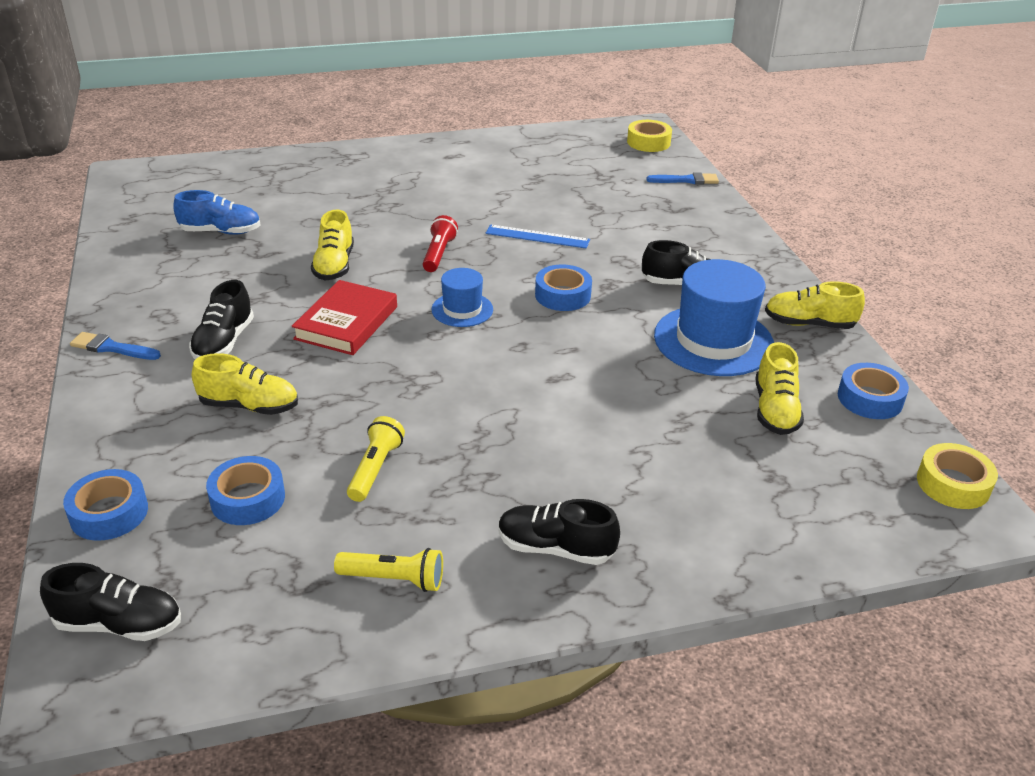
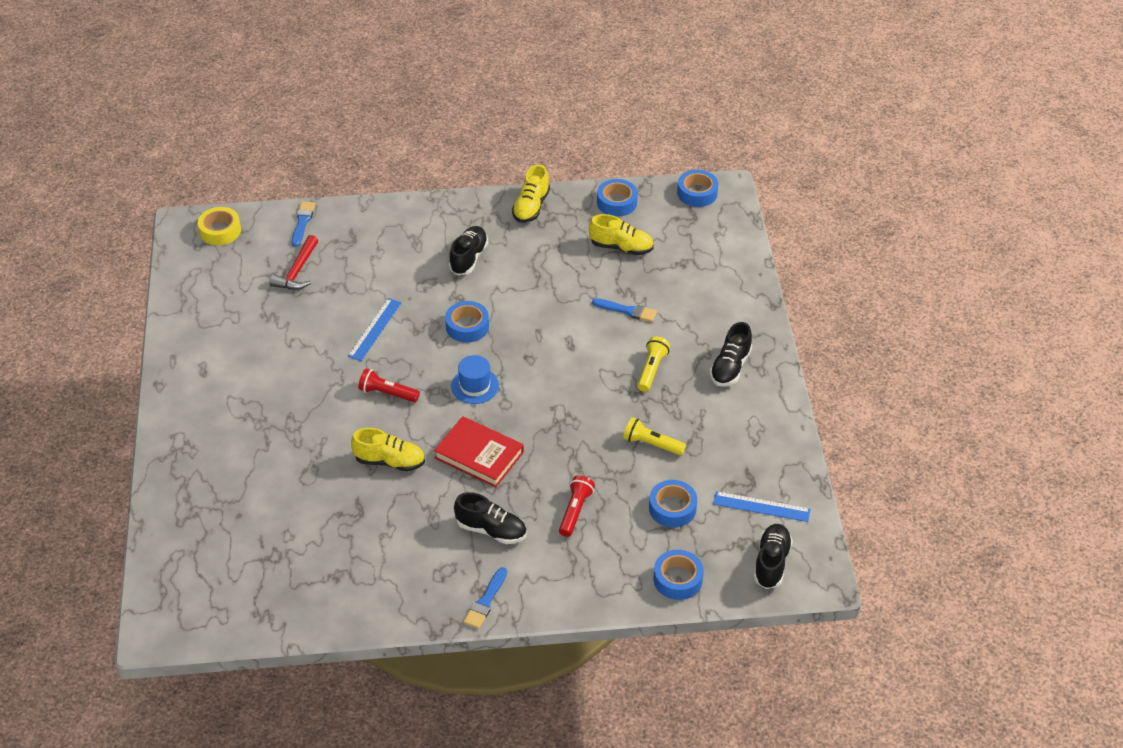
camera: 80 degrees left, 10 degrees up
(221, 232) = (309, 542): blue shoe -> none
(244, 605) = (761, 506): none -> blue ruler
(249, 406) = (575, 511): yellow shoe -> red flashlight
(394, 579) = (748, 439): yellow flashlight -> yellow flashlight (652, 369)
(609, 185) = (297, 271): none -> red hammer
(643, 425) = (627, 310): none -> blue brush
(713, 340) = (541, 258): blue hat -> none
(953, 484) = (697, 193): yellow tape -> blue tape

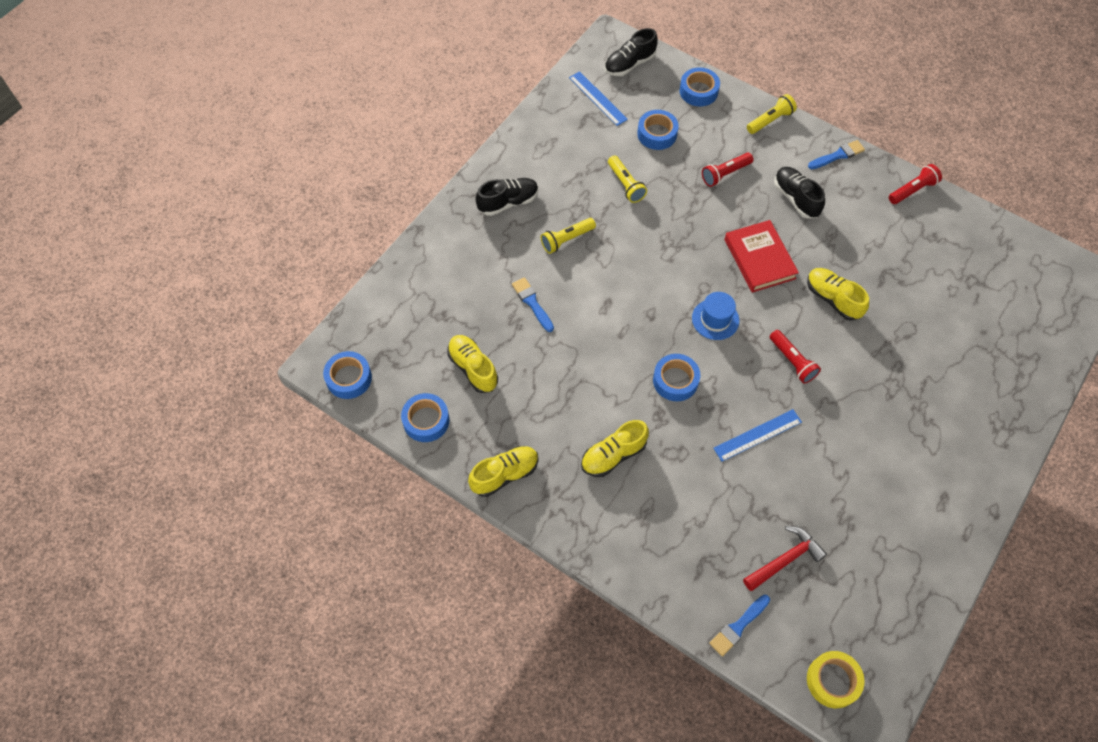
camera: 140 degrees left, 15 degrees up
(386, 612) = (912, 190): none -> red flashlight
(469, 258) = (613, 455): black shoe -> yellow shoe
(581, 595) = (770, 120): none -> yellow flashlight

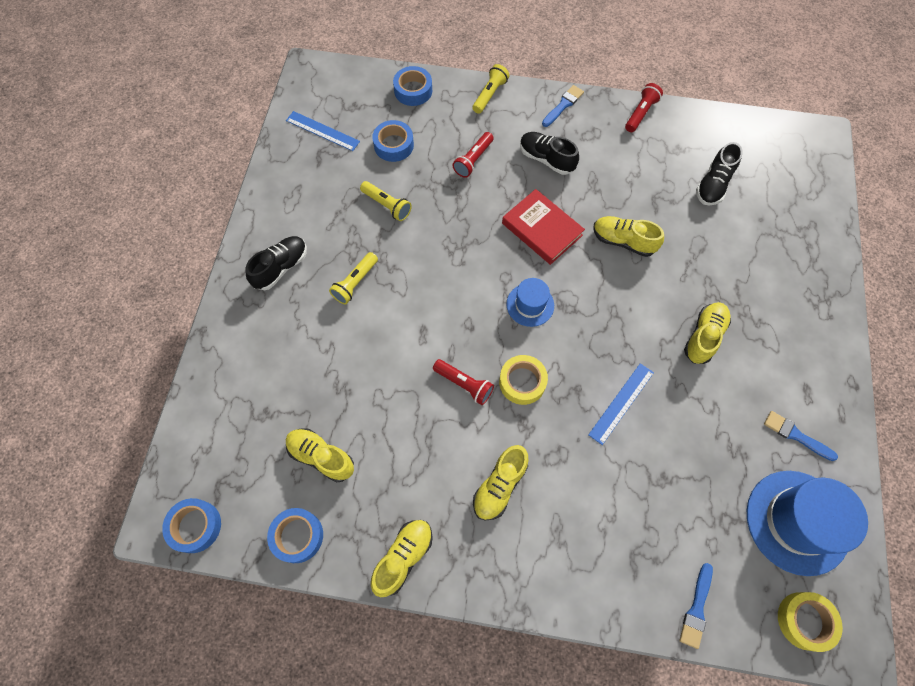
camera: 25 degrees left, 5 degrees up
(532, 303) = (350, 361): blue brush -> blue brush (796, 435)
(629, 64) = (338, 87): black shoe -> black shoe (713, 185)
(675, 380) = (522, 382): blue tape -> yellow tape
(785, 560) = (705, 518): red hammer -> none
(792, 361) = (617, 316): red flashlight -> red flashlight (464, 384)
(867, 412) = (704, 337): none -> yellow shoe
(871, 601) = (797, 522): none -> blue hat

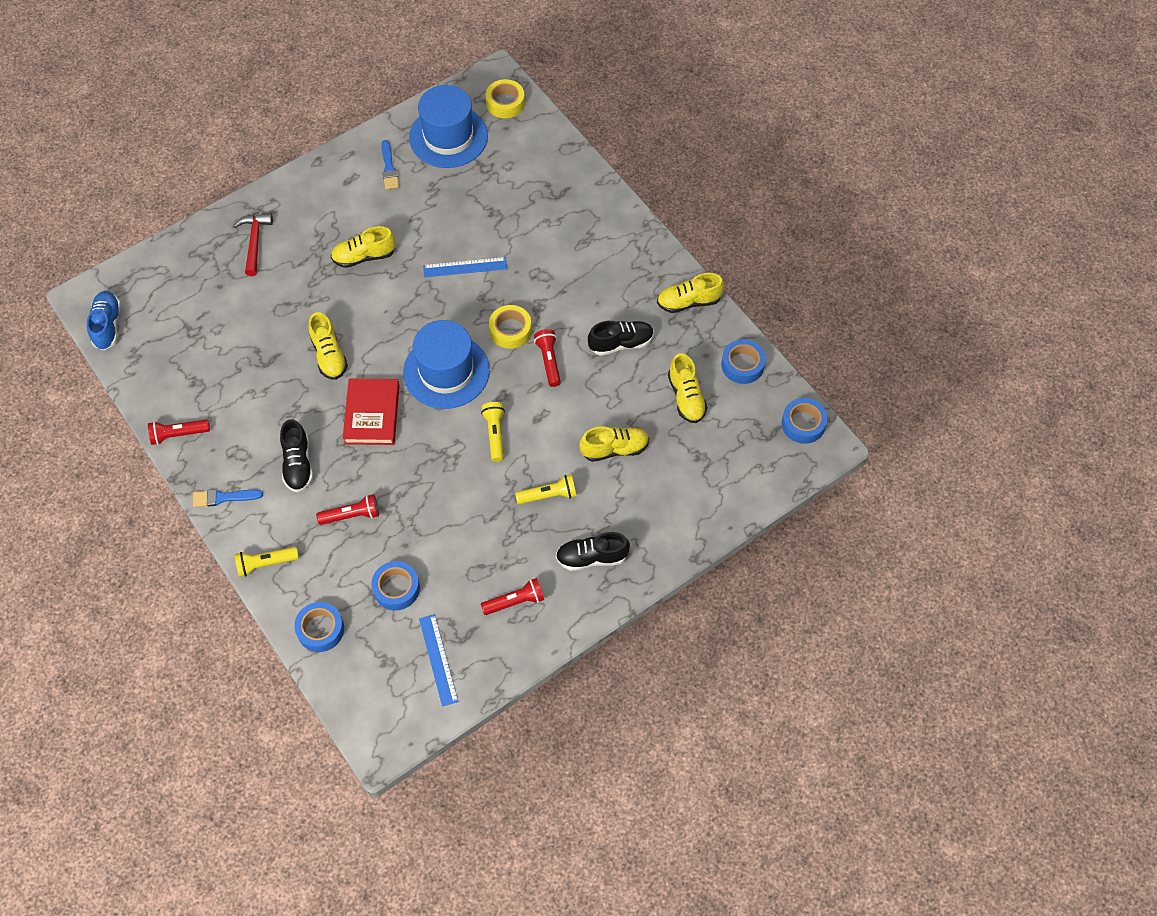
camera: 135 degrees left, 5 degrees down
(307, 199) = (515, 601): none -> red flashlight
(387, 205) = (460, 537): yellow flashlight -> yellow flashlight (495, 434)
(499, 486) = (592, 289): yellow shoe -> yellow shoe (614, 449)
(530, 305) = (446, 371): blue hat -> blue hat, size x1.87
(696, 609) = (553, 150): blue brush -> none
(713, 185) = (213, 336): black shoe -> black shoe (621, 343)
(782, 133) = (107, 325): none -> blue shoe
(789, 272) = (255, 242): none -> red hammer

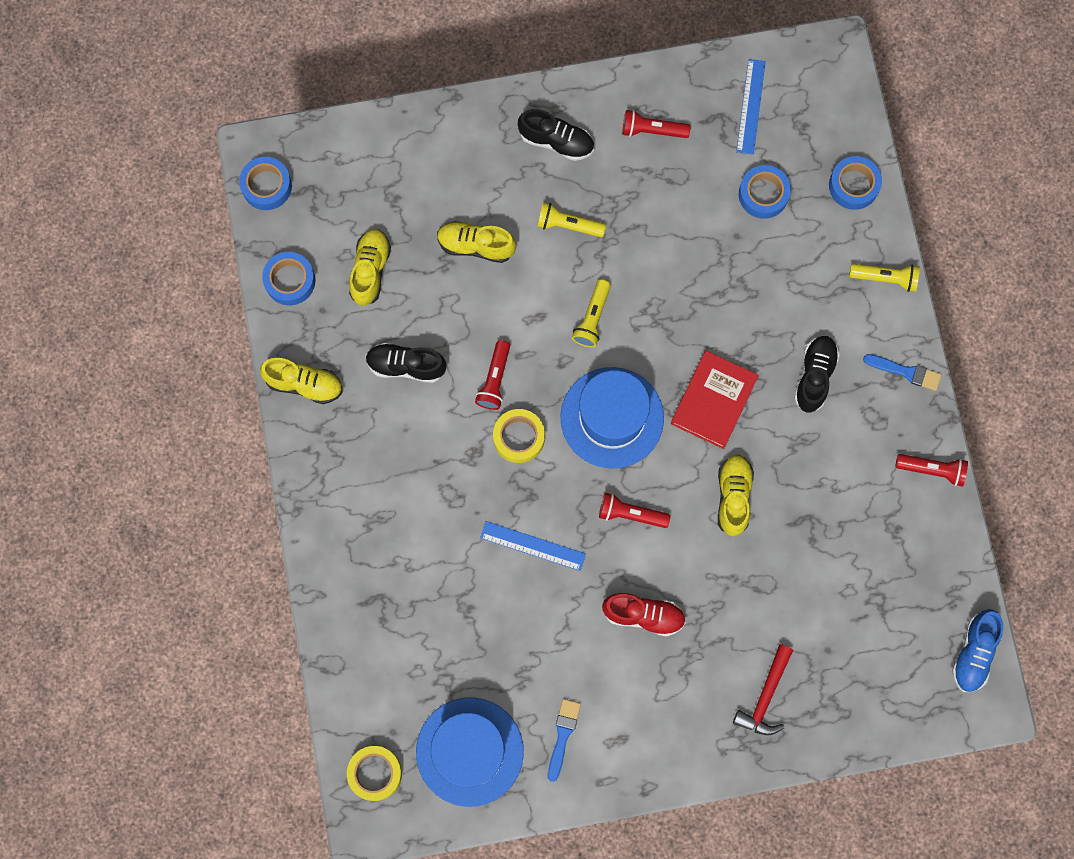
camera: 155 degrees left, 15 degrees up
(352, 515) = (779, 292): red flashlight -> red flashlight (630, 514)
(364, 256) = (643, 615): yellow shoe -> red shoe

